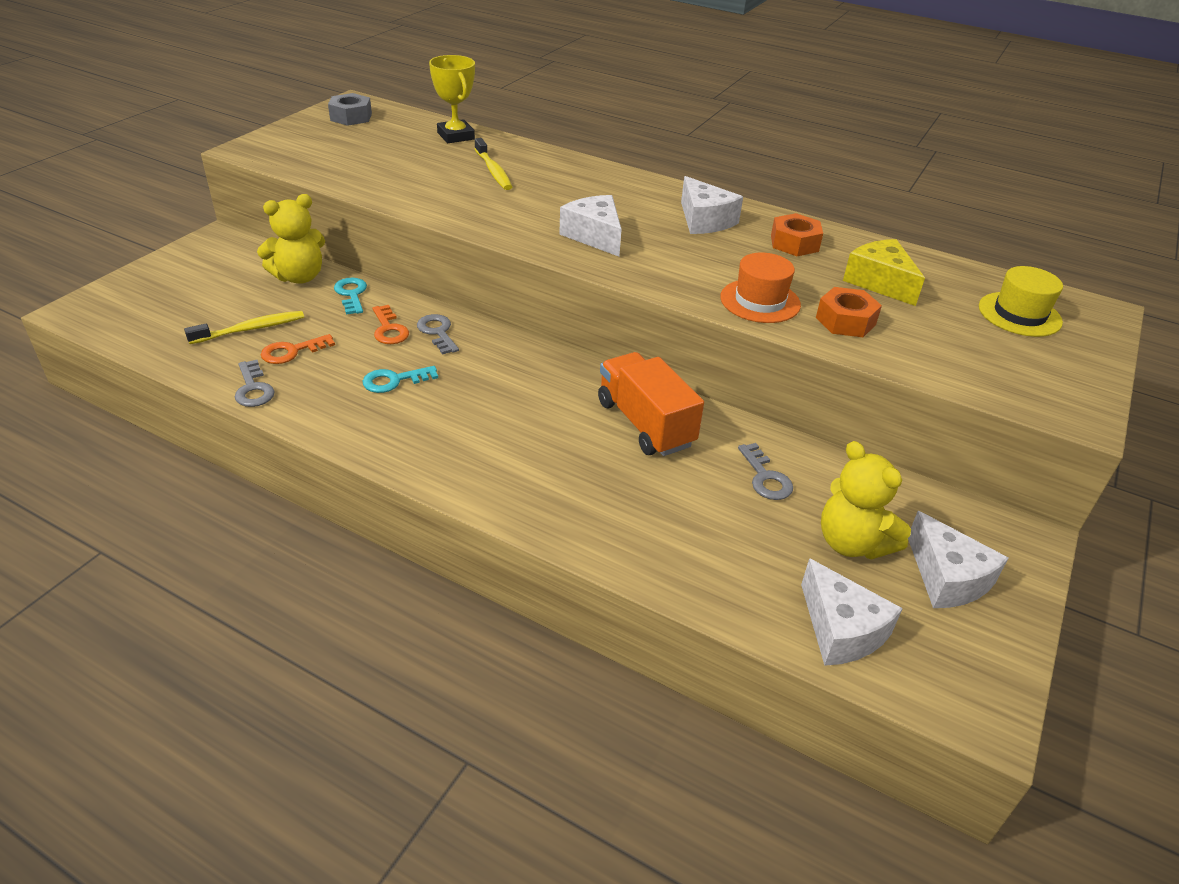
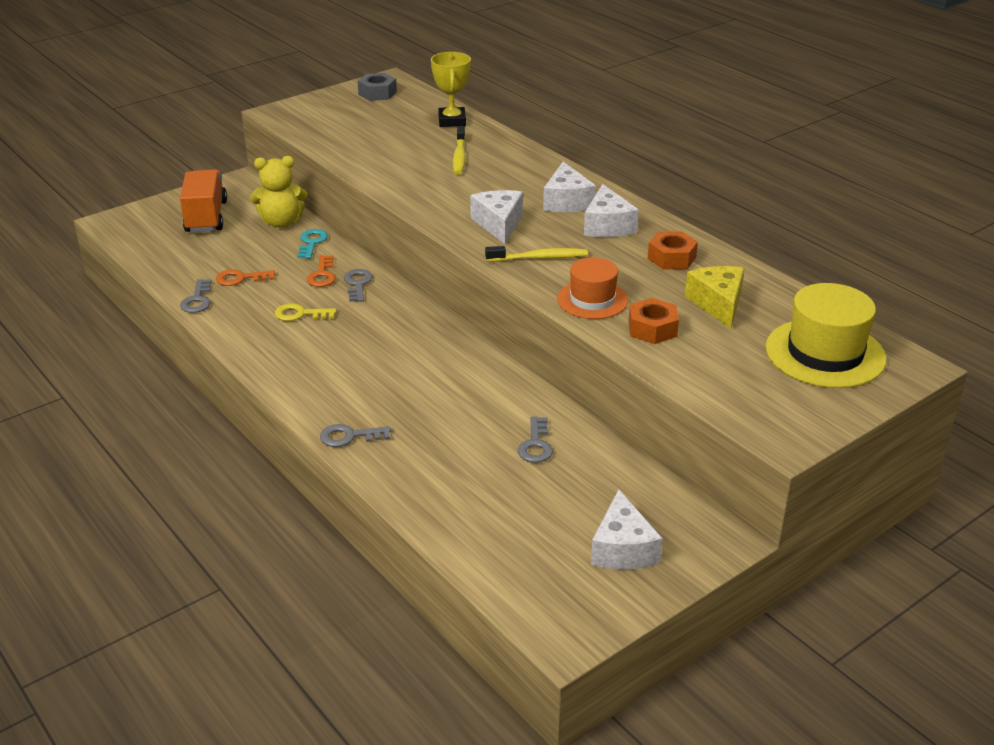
camera: 25 degrees right, 5 degrees down
(251, 329) = (221, 256): yellow toothbrush -> yellow toothbrush (539, 258)
(394, 381) = (300, 314): turquoise key -> yellow key
(557, 521) = (349, 436): none -> grey key
(645, 423) = (470, 385): orange truck -> orange truck (206, 217)
(841, 629) = (503, 558): white cheese -> white cheese (567, 201)
(852, 543) = (565, 506): yellow teddy bear -> none
(1019, 314) = (825, 353): yellow hat -> yellow hat, size x1.56

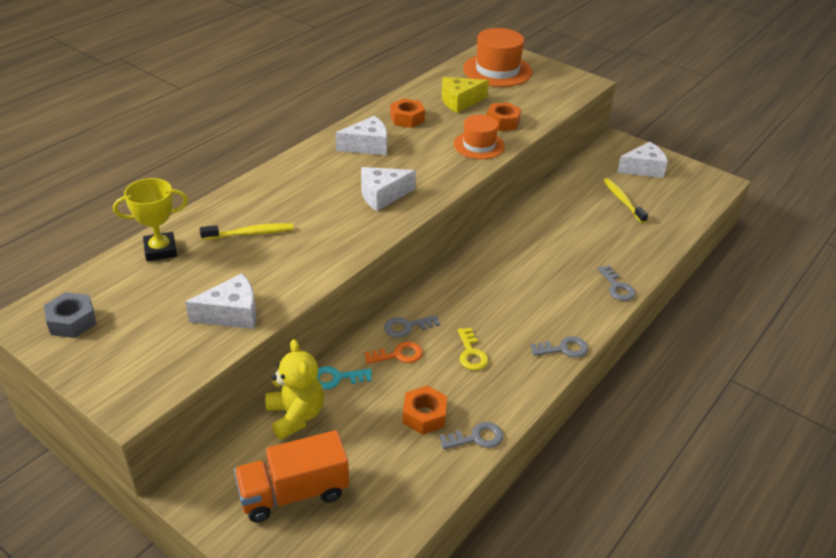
camera: 105 degrees left, 5 degrees up
(240, 278) = (424, 415): orange key -> orange nut
(536, 445) = (574, 205): grey key -> grey key (563, 349)
(539, 258) = (430, 171): yellow toothbrush -> yellow toothbrush (623, 201)
(567, 201) = (331, 166): white cheese -> white cheese (232, 313)
(825, 353) = (497, 70): yellow hat -> orange hat

